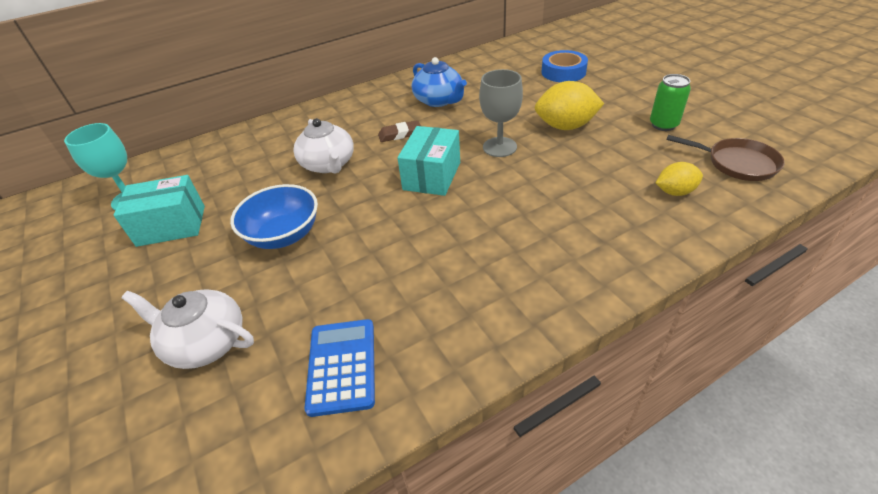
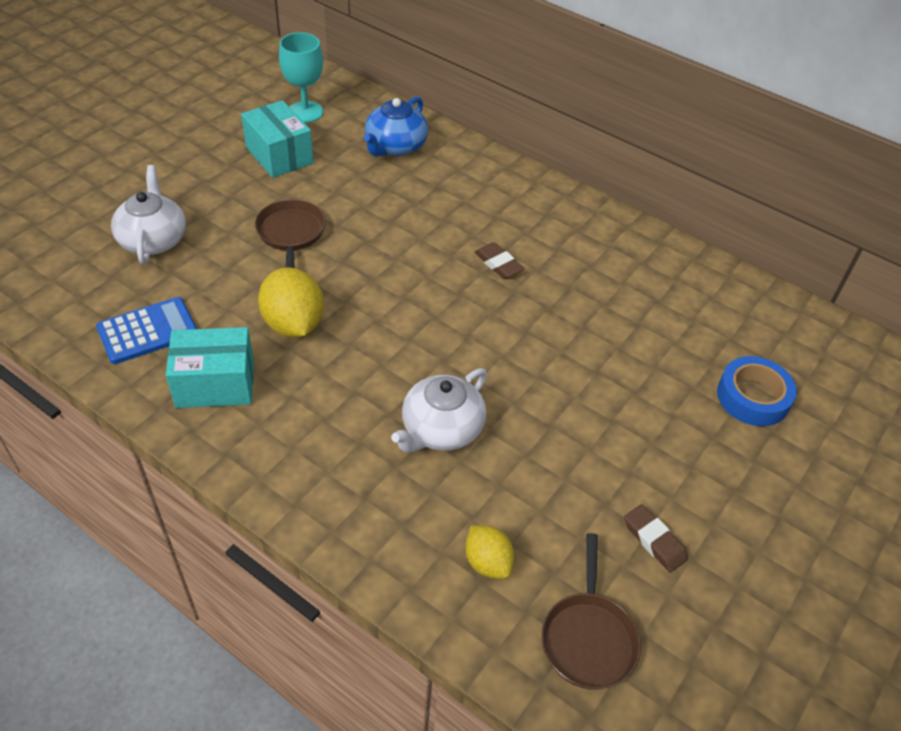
camera: 60 degrees right, 5 degrees up
(284, 235) = (291, 234): blue bowl -> brown pan
(328, 164) = (414, 224): white teapot -> white teapot (441, 429)
(432, 176) = (427, 316): turquoise box -> turquoise box (215, 383)
(439, 100) = (595, 278): blue teapot -> blue teapot (395, 146)
(499, 147) = (512, 364): grey goblet -> none
(565, 126) = (594, 424): yellow lemon -> yellow lemon (293, 324)
(663, 125) = (654, 540): green can -> brown eraser

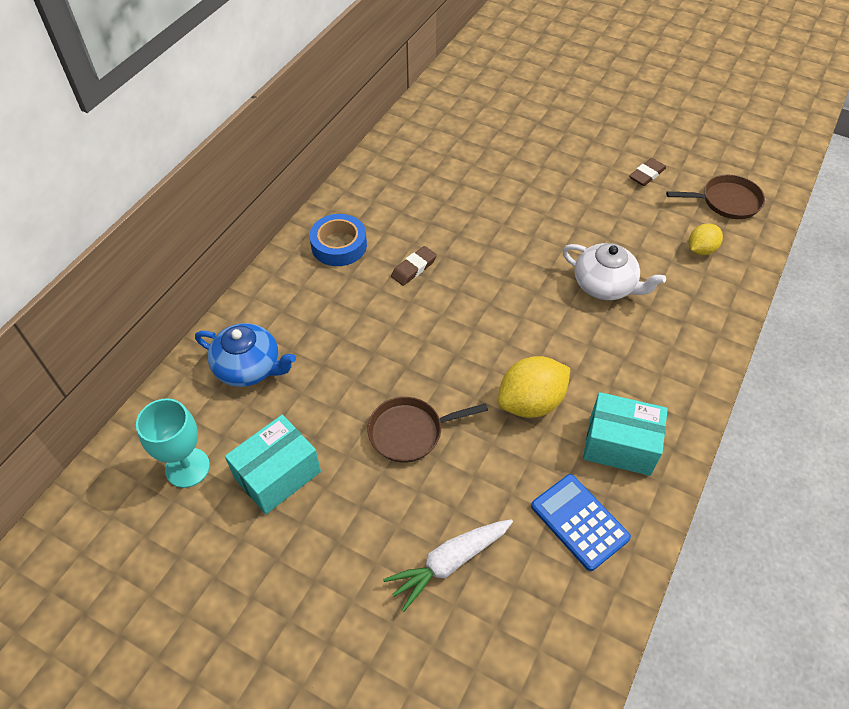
camera: 95 degrees left, 5 degrees up
(153, 240) = (449, 563): white teapot -> white carrot
(215, 383) = (619, 445): turquoise box -> turquoise box turned 60 degrees counterclockwise
(753, 397) = (512, 129): blue tape -> blue tape (339, 245)

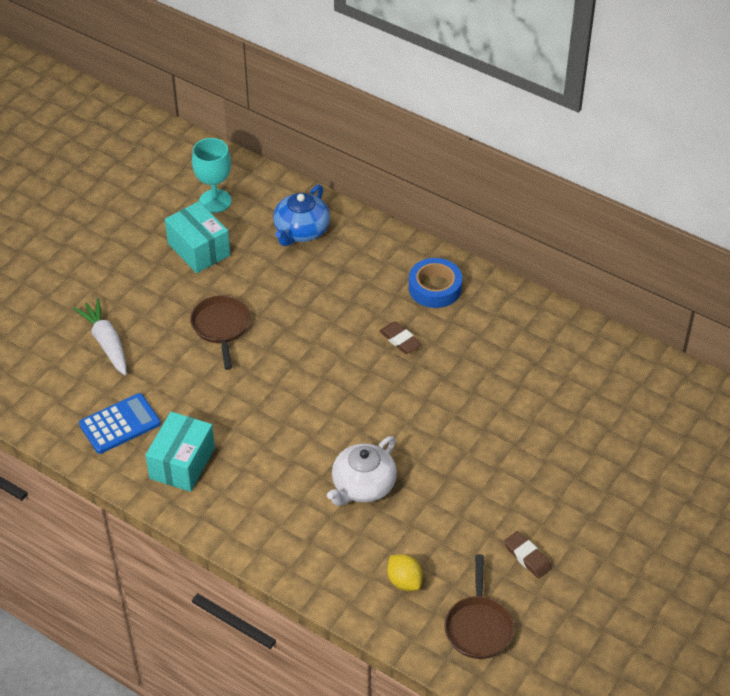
camera: 95 degrees right, 5 degrees down
(531, 402) = (236, 408): yellow lemon -> none

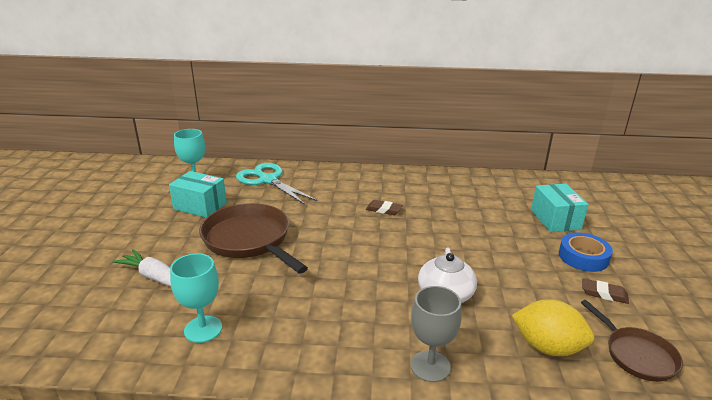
camera: 30 degrees left, 20 degrees down
(120, 424) = (203, 329): blue calculator -> turquoise goblet
(182, 463) = (284, 337): turquoise box -> turquoise box (555, 219)
(221, 327) = (249, 240): brown pan -> brown pan, size x1.75
(283, 549) = (430, 366): none -> grey goblet
(301, 231) = (268, 180): blue teapot -> turquoise scissors
(404, 581) = (547, 347): yellow lemon -> yellow lemon, size x1.68
(435, 288) = (379, 182): blue tape -> blue tape (583, 257)

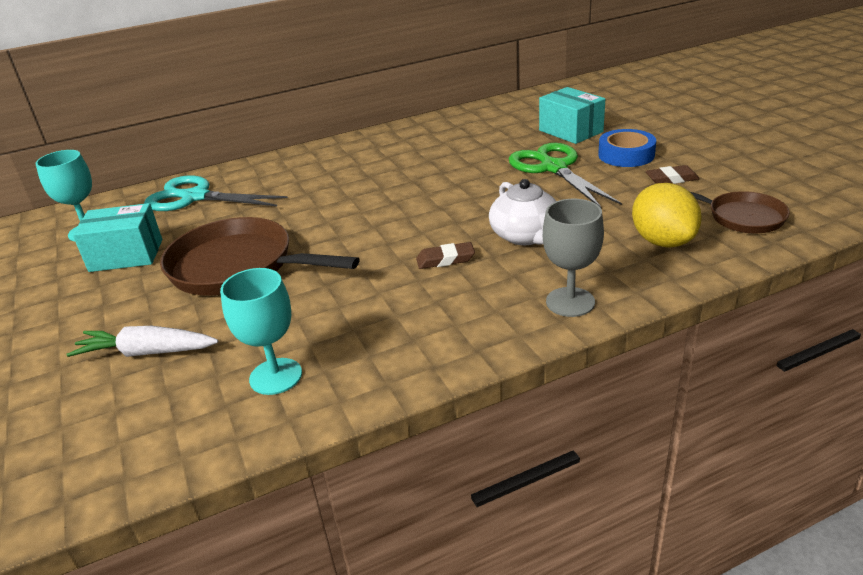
camera: 25 degrees left, 5 degrees up
(384, 210) = (379, 181): brown eraser -> brown eraser (445, 259)
(515, 247) = (554, 168): none -> green scissors
(547, 347) = (662, 241): yellow lemon -> yellow lemon turned 75 degrees clockwise

